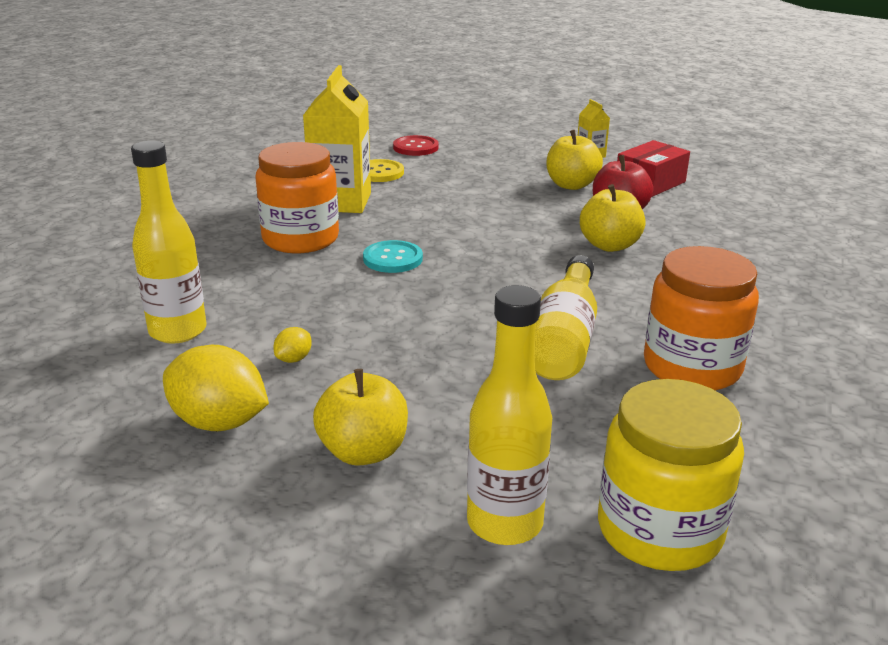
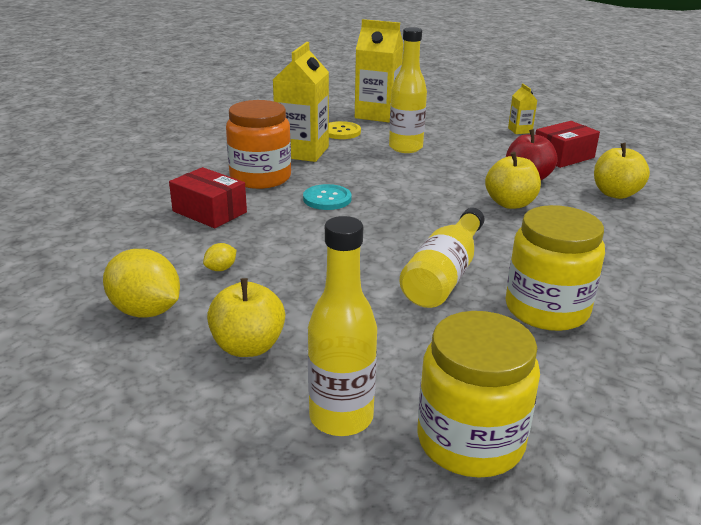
camera: 10 degrees right, 0 degrees up
(178, 331) = (141, 239): yellow bottle -> yellow bottle (405, 148)
(252, 288) = (209, 212): none -> red box
(415, 147) = (377, 114): red button -> yellow carton
(571, 185) = (495, 153): yellow apple -> yellow apple (615, 193)
(692, 367) = (546, 309): orange jar -> yellow jar

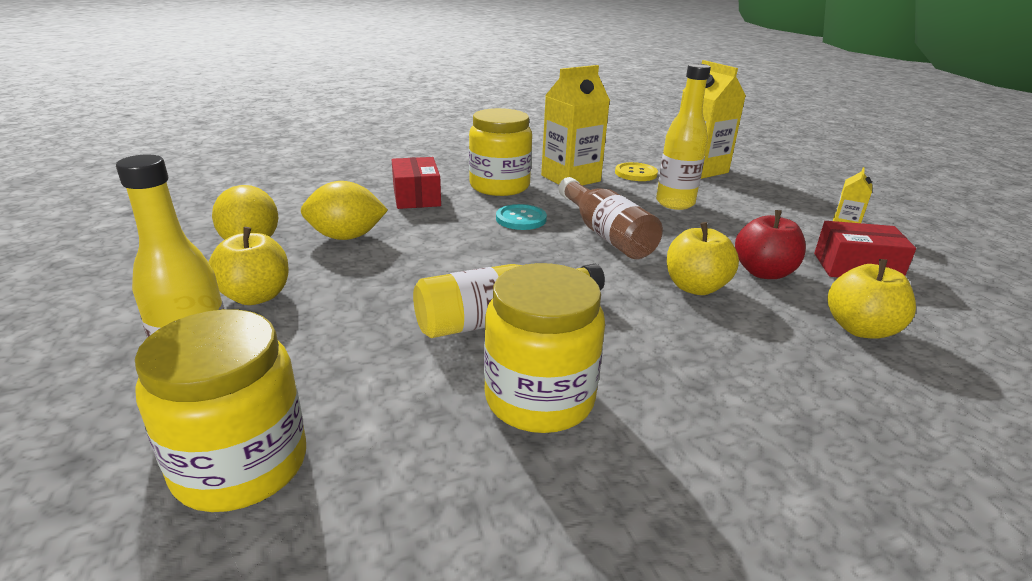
camera: 40 degrees right, 0 degrees up
(221, 269) = (346, 237): yellow lemon -> yellow lemon, size x2.19
(260, 177) = (499, 186): orange jar -> yellow jar
(403, 188) = (606, 234): none -> brown bottle

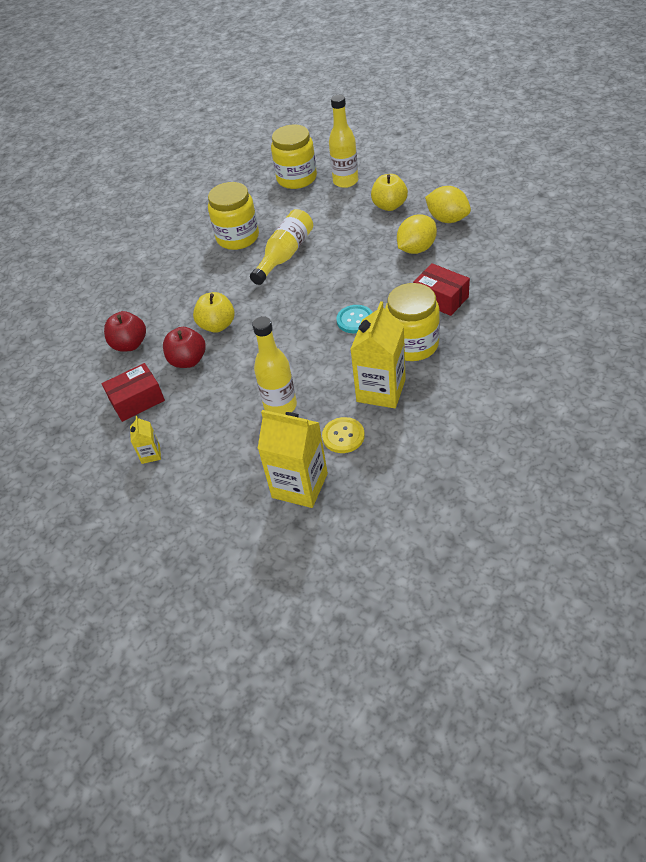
camera: 150 degrees right, 20 degrees up
(606, 234) = (294, 339): brown bottle -> none
(860, 329) = (130, 344): yellow apple -> red apple

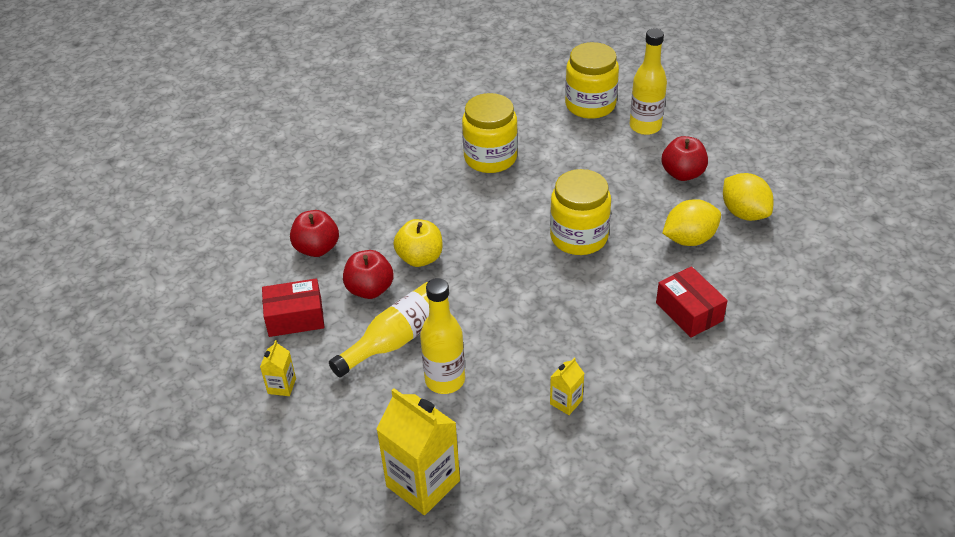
camera: 15 degrees right, 5 degrees down
(285, 255) = (533, 197): yellow bottle -> yellow bottle (397, 339)
(343, 436) = (498, 442): yellow button -> none
(355, 320) = (576, 304): turquoise button -> none
(381, 390) = (566, 402): yellow carton -> yellow carton, size x0.47
(389, 206) = (682, 174): yellow apple -> red apple
(412, 344) = (628, 358): yellow jar -> yellow jar (579, 237)

